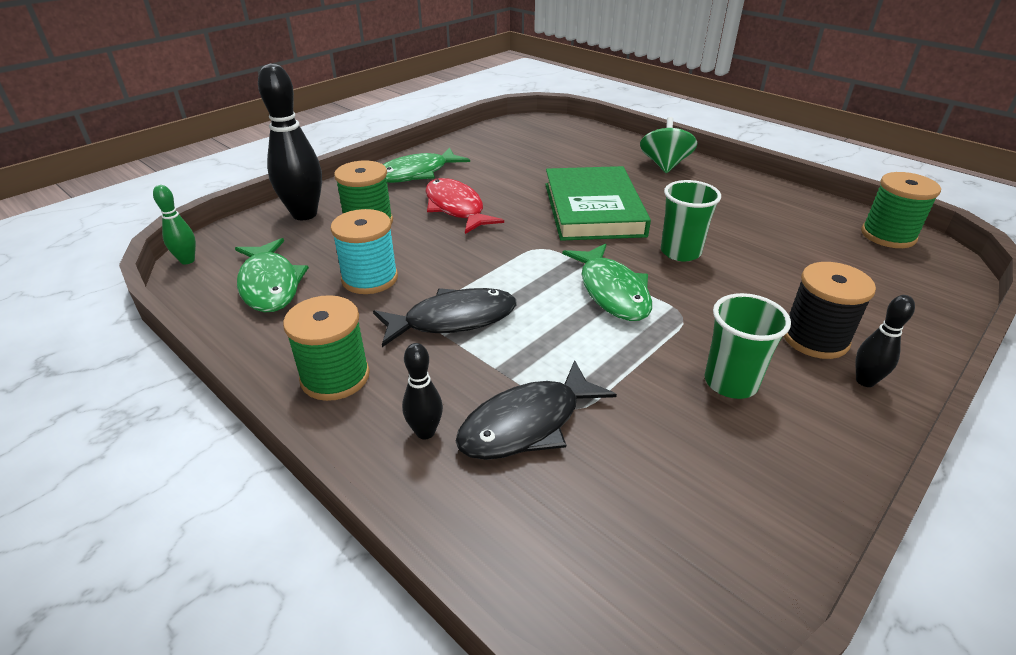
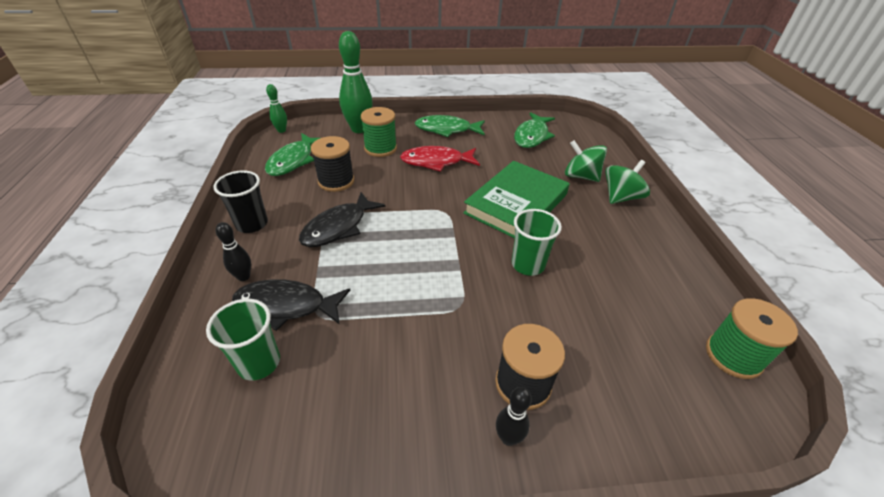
camera: 40 degrees right, 5 degrees up
(304, 214) = (359, 129): black bowling pin -> green bowling pin
(335, 377) = (252, 224): green spool -> black cup
(370, 278) = (336, 181): turquoise spool -> black spool
(453, 320) = (338, 227): black fish -> black fish turned 105 degrees clockwise
(456, 208) = (436, 162): red fish -> red fish turned 105 degrees counterclockwise
(609, 162) = (581, 176): none -> green spinning top
(612, 291) = (442, 263): green fish -> green fish (532, 136)
(730, 382) = (419, 367): green cup -> green cup (259, 363)

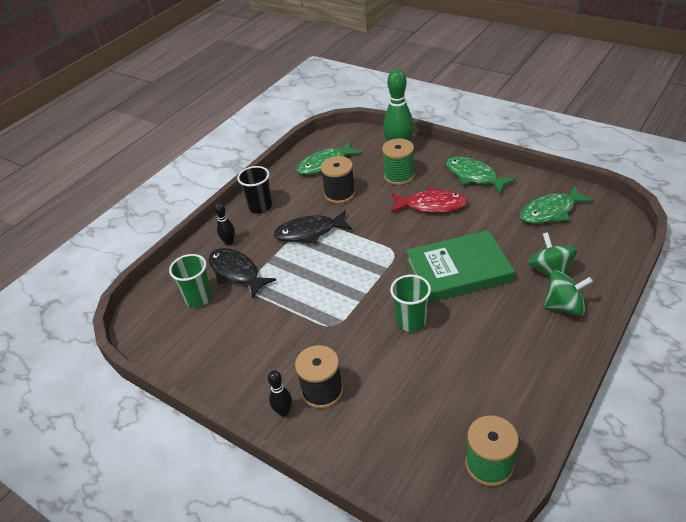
camera: 45 degrees right, 0 degrees up
(281, 130) = (339, 132): green bowling pin -> none
(436, 162) = (432, 205): red fish -> red fish turned 150 degrees clockwise

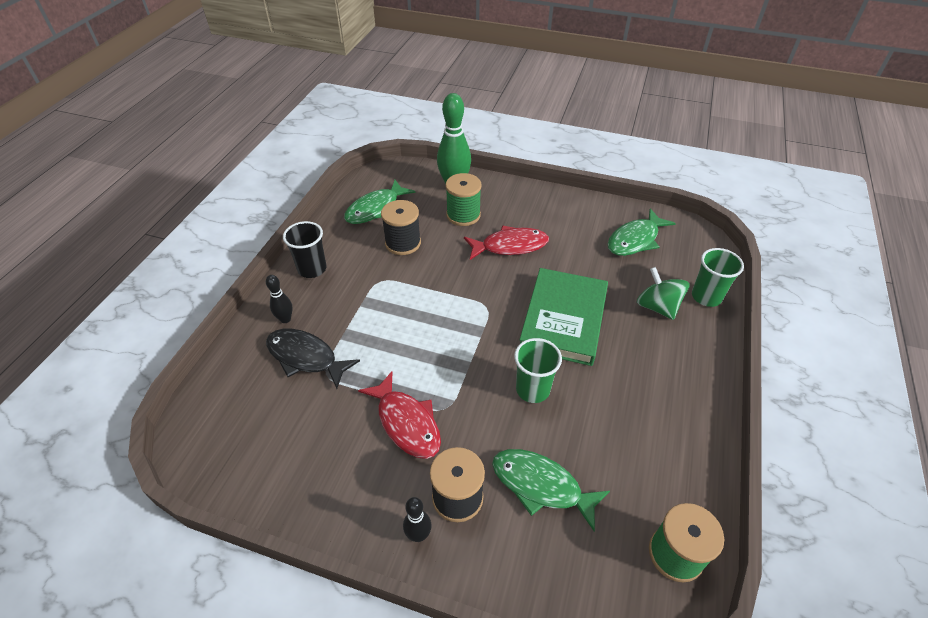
camera: 20 degrees left, 5 degrees up
(199, 298) = (266, 399): green cup -> green cup (706, 297)
(299, 331) = (406, 423): none -> red fish
(309, 232) = (381, 294): black fish -> none
(458, 270) = (563, 319): green book -> green book turned 45 degrees counterclockwise
(474, 176) = (544, 208): green fish -> green fish (541, 486)
(564, 306) = (686, 346): green spinning top -> none

